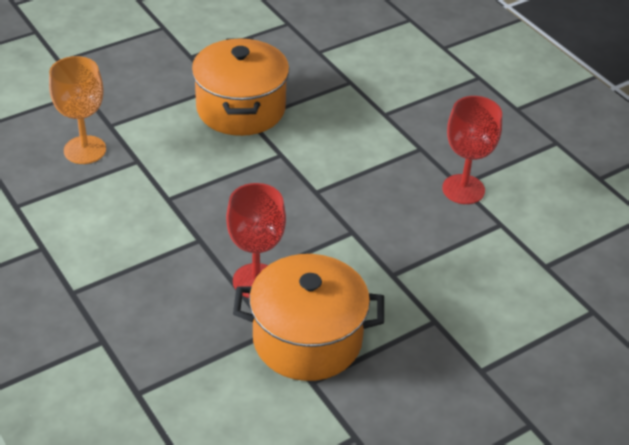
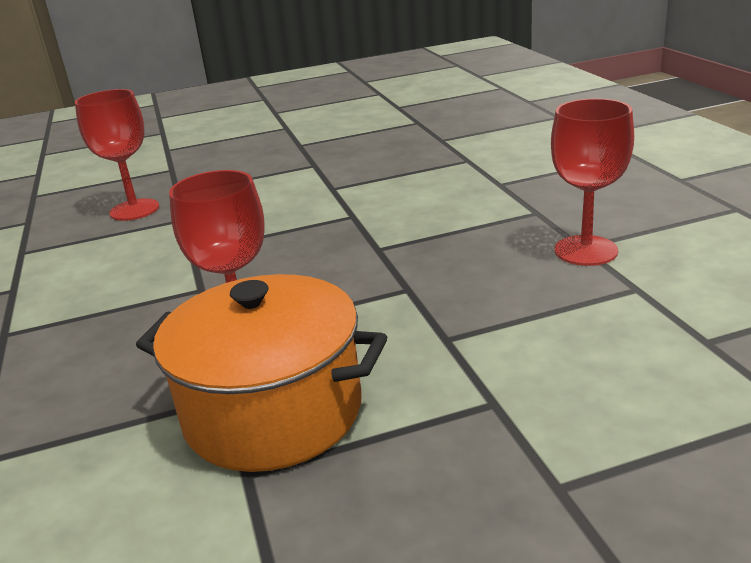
camera: 20 degrees right, 15 degrees down
(85, 150) = (134, 210): orange goblet -> red goblet
(241, 109) = (328, 180): orange pot -> none

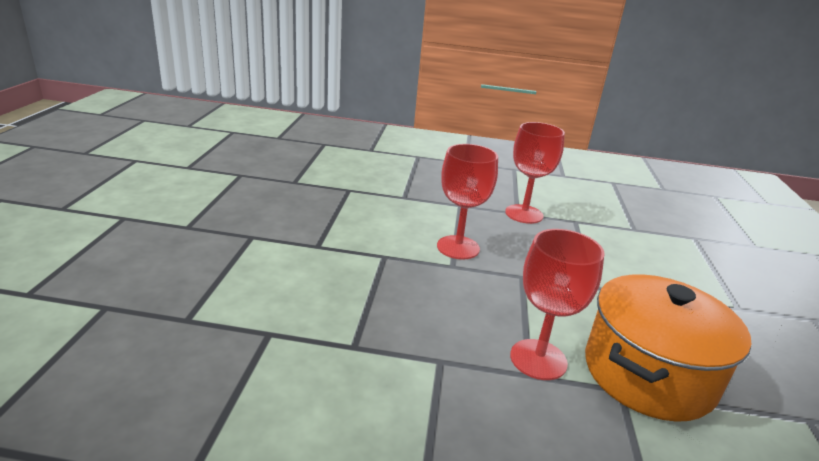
camera: 70 degrees left, 0 degrees up
(134, 210) = (191, 359): red goblet -> red goblet (458, 247)

